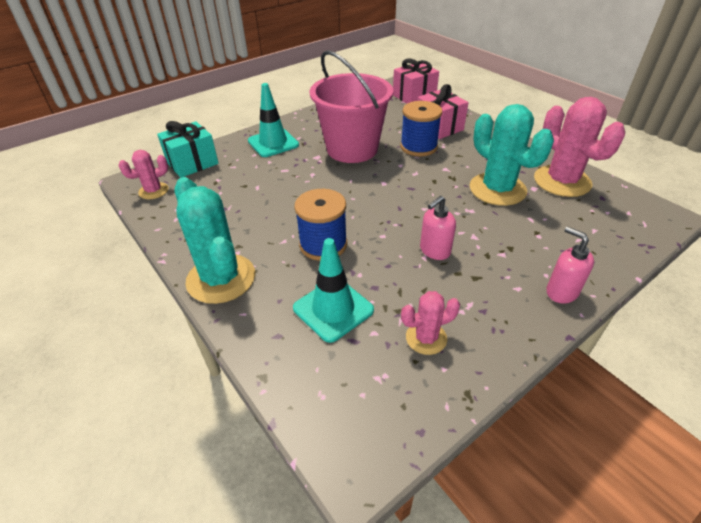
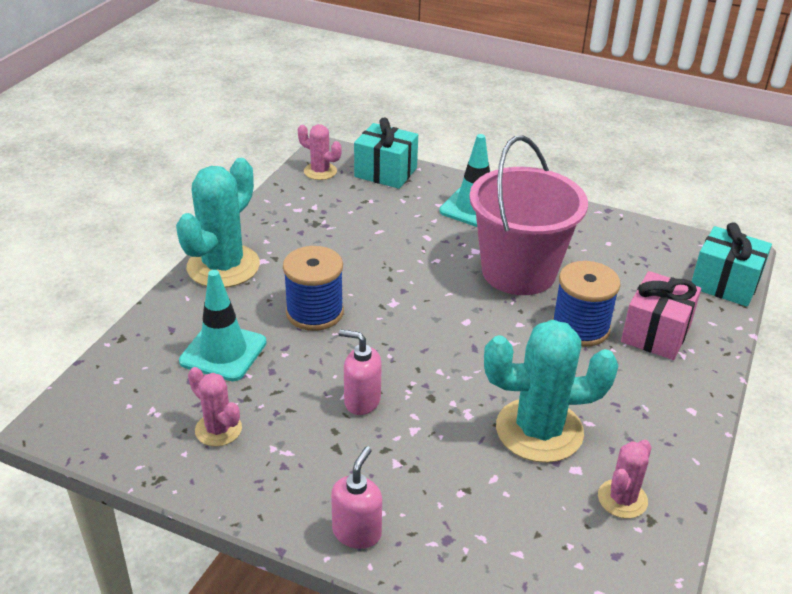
camera: 60 degrees right, 5 degrees down
(414, 96) = (725, 284): pink gift -> turquoise gift
(497, 189) = (539, 430): turquoise cactus -> turquoise cactus turned 60 degrees clockwise
(562, 181) = (622, 499): pink cactus -> pink cactus, size x0.53

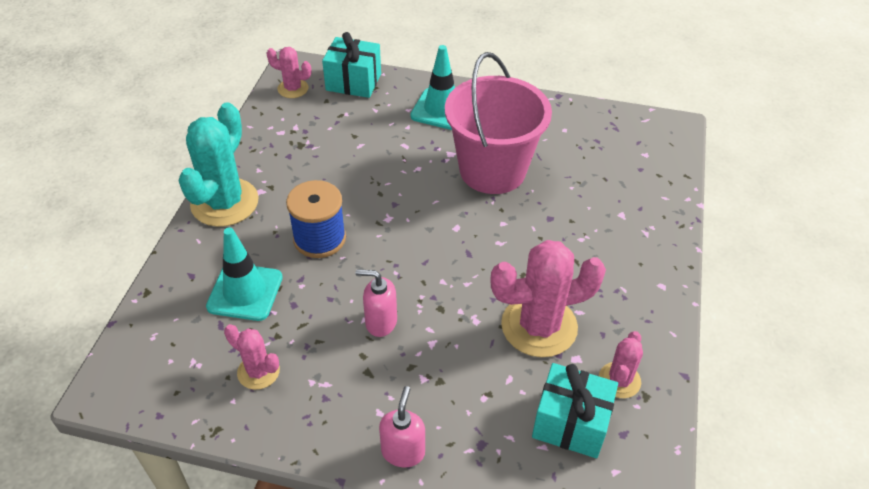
camera: 10 degrees left, 10 degrees up
(539, 430) = (539, 326): turquoise cactus -> pink cactus
(580, 328) = (555, 219): blue spool -> none
(656, 333) = (620, 215): pink gift -> none
(725, 284) = (669, 157): turquoise gift -> turquoise gift (570, 423)

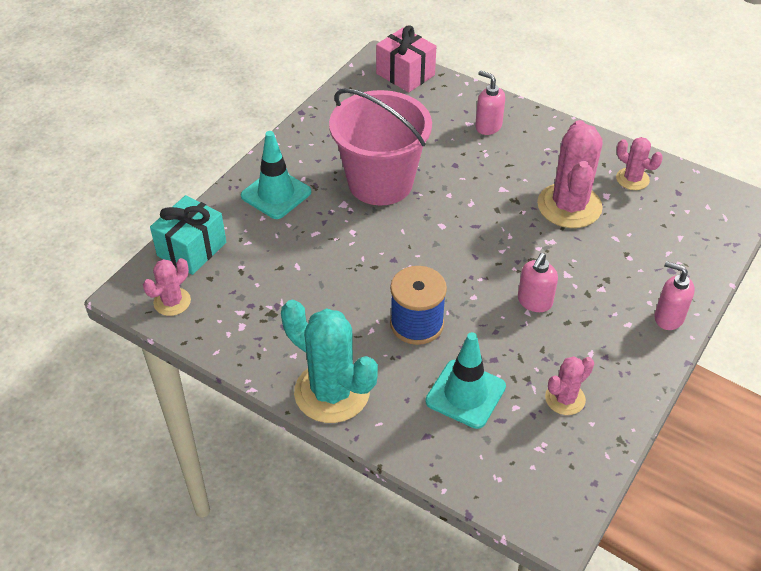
camera: 70 degrees left, 0 degrees up
(570, 423) = (663, 216): turquoise gift -> none
(627, 231) = (488, 126): none -> pink soap dispenser
(665, 149) = (405, 74): none -> pink gift

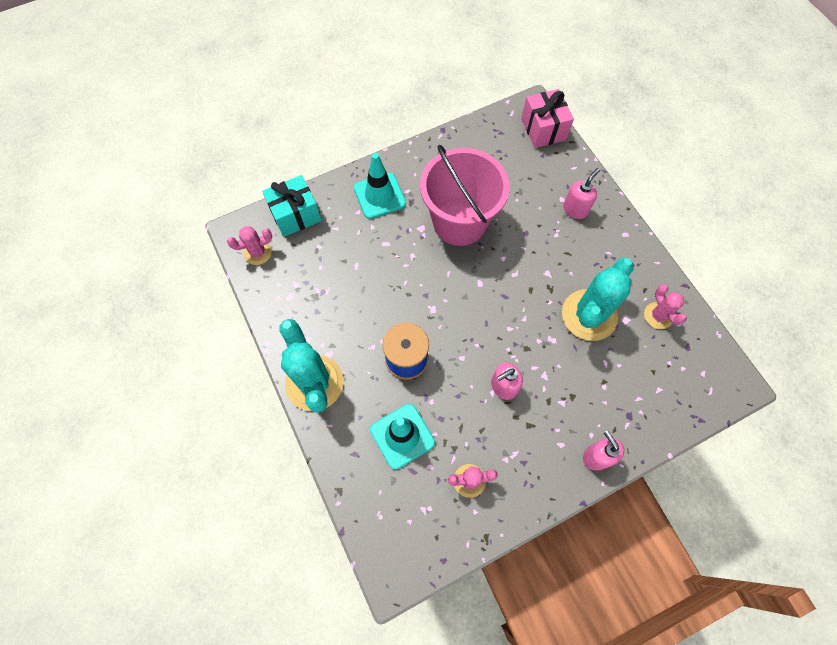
camera: 30 degrees right, 20 degrees up
(488, 126) = (575, 209): pink soap dispenser -> pink soap dispenser turned 60 degrees clockwise
(569, 206) = (589, 315): pink cactus -> turquoise cactus

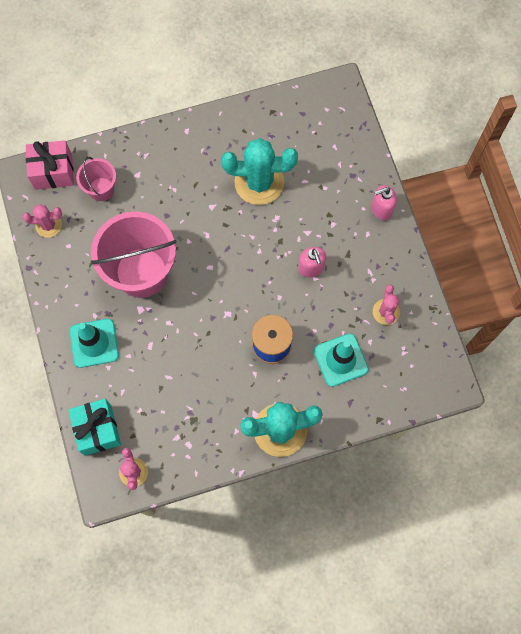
camera: 80 degrees left, 5 degrees up
(537, 171) = (101, 189): none -> pink bucket
(575, 209) = (151, 166): pink soap dispenser -> none
(589, 315) = (259, 182): turquoise cactus -> turquoise cactus turned 45 degrees counterclockwise
(658, 316) = (270, 127): pink cactus -> pink cactus (48, 225)

